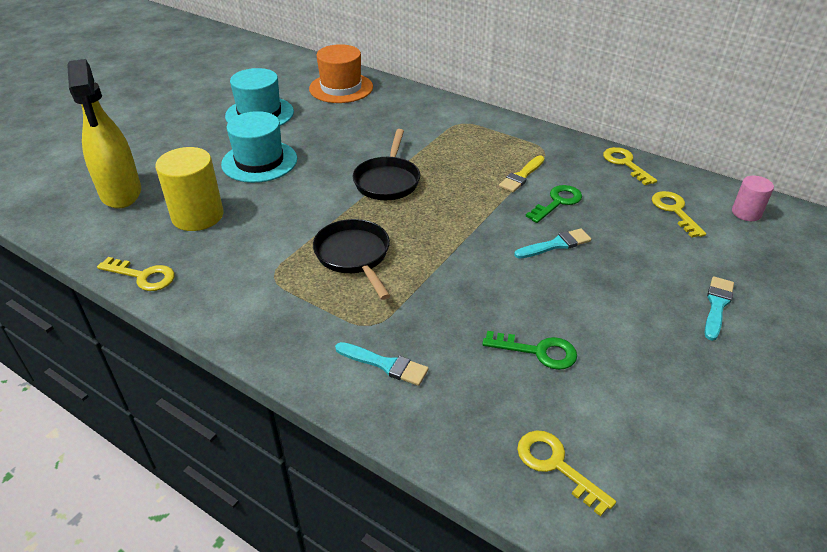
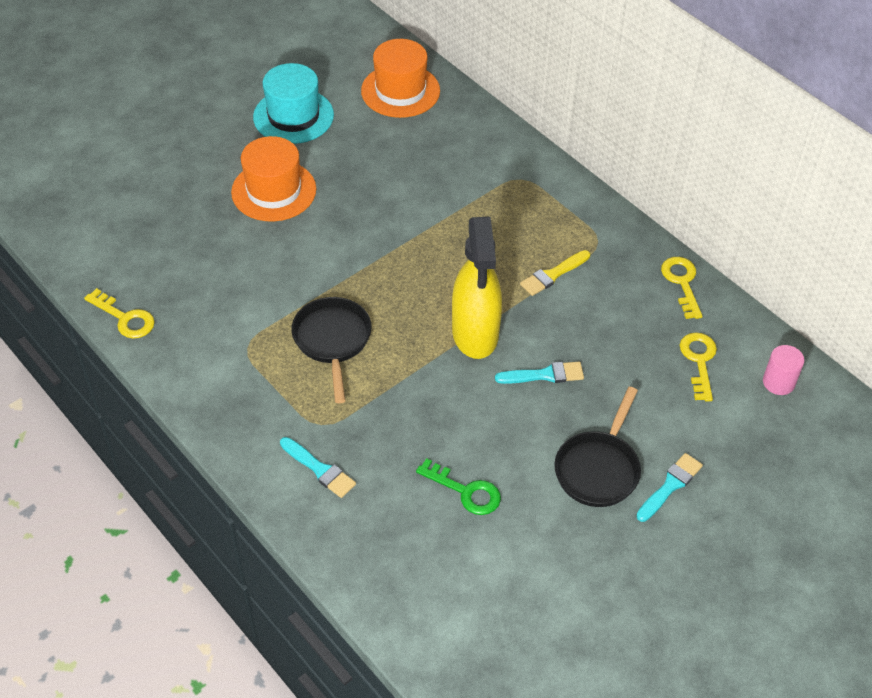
camera: 15 degrees right, 10 degrees up
(121, 193) = (122, 205): yellow spray bottle -> yellow spray bottle (475, 333)
(197, 216) = (192, 253): yellow cylinder -> none
(259, 161) = (274, 191): turquoise hat -> orange hat
(387, 181) = (402, 249): black pan -> black pan (598, 469)
(555, 465) = (428, 600): yellow key -> none
(557, 202) = (575, 320): green key -> none

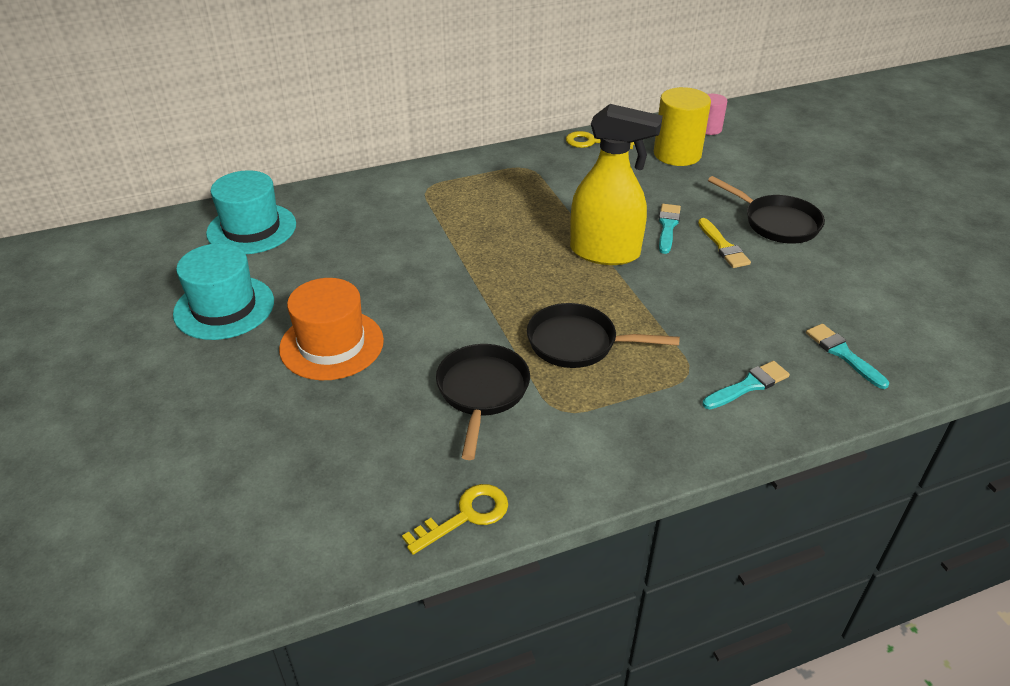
camera: 70 degrees left, 10 degrees down
(251, 294) = (482, 392): none -> black pan
(400, 91) = (251, 229): orange hat -> turquoise hat
(466, 491) = (790, 297): green key -> none
(553, 274) = (554, 197): yellow brush -> yellow brush (723, 246)
(670, 486) = (799, 195): turquoise brush -> turquoise brush (843, 354)
(699, 361) = (677, 154): yellow key -> yellow cylinder

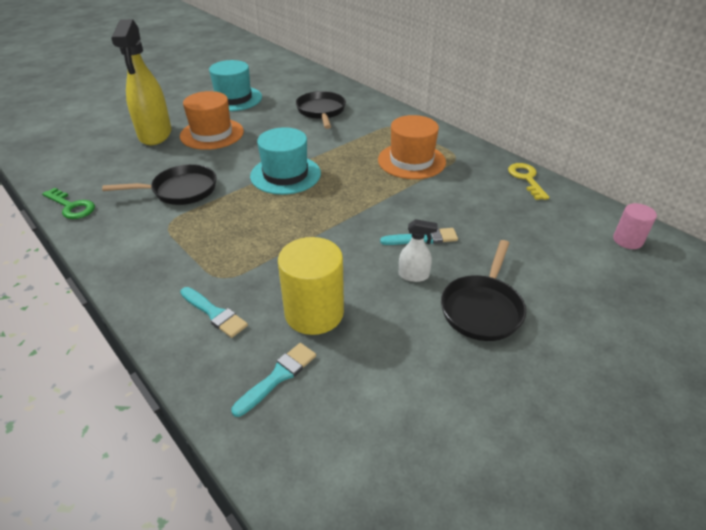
camera: 70 degrees right, 0 degrees up
(251, 229) = (309, 87): turquoise hat -> turquoise hat (285, 175)
(466, 516) = (72, 207): yellow key -> green key
(518, 197) = (411, 161): none -> orange hat
(578, 343) = (242, 218): black pan -> black pan (321, 111)
(605, 252) = (362, 212): yellow spray bottle -> yellow spray bottle (155, 135)
(677, 154) = (554, 227): yellow cylinder -> yellow cylinder (314, 313)
(723, 246) = (413, 275): yellow brush -> white spray bottle

